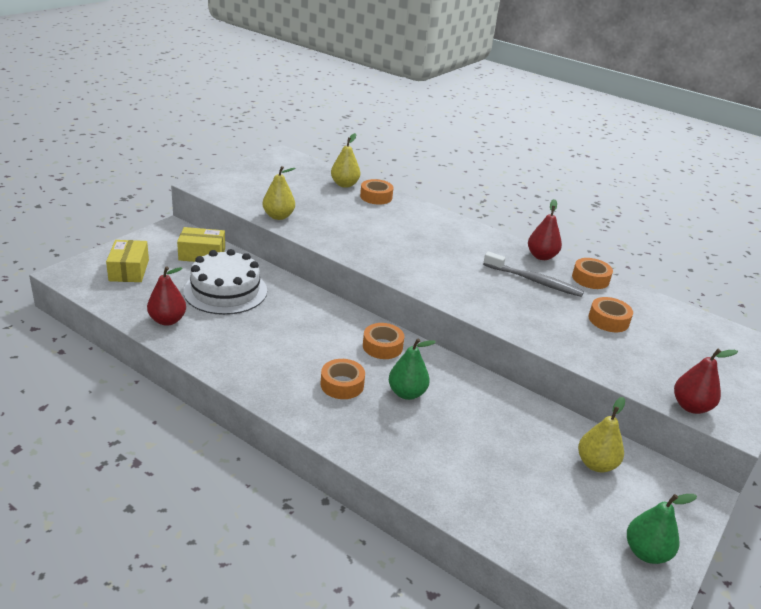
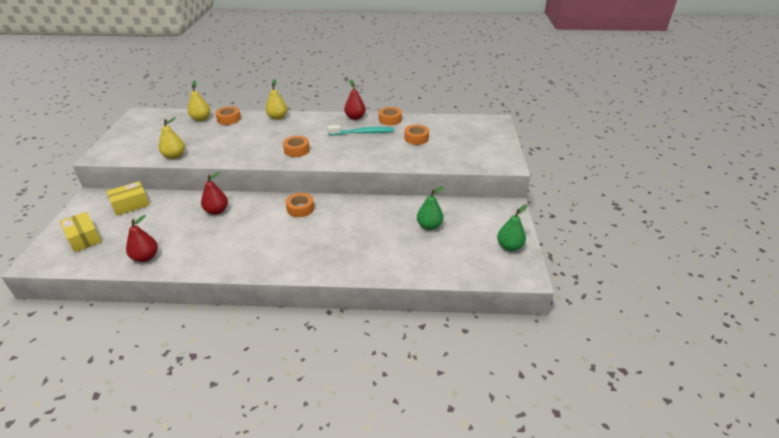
camera: 30 degrees left, 5 degrees up
(225, 291) = (170, 220): white cake -> none
(342, 384) = (295, 241): orange tape -> orange tape (297, 150)
(407, 393) = (336, 228): green pear -> green pear (429, 226)
(534, 281) = (363, 133): grey toothbrush -> turquoise toothbrush
(596, 464) = (457, 217): yellow pear -> yellow pear (277, 117)
(691, 407) = (486, 165): red pear -> red pear (217, 211)

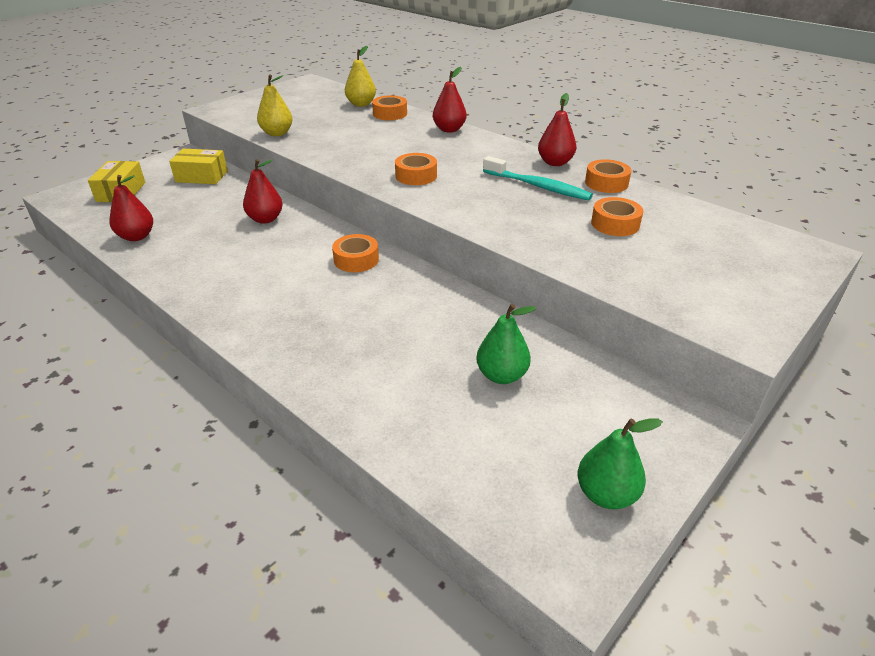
camera: 40 degrees right, 0 degrees up
(277, 117) = (449, 130): yellow pear -> red pear

